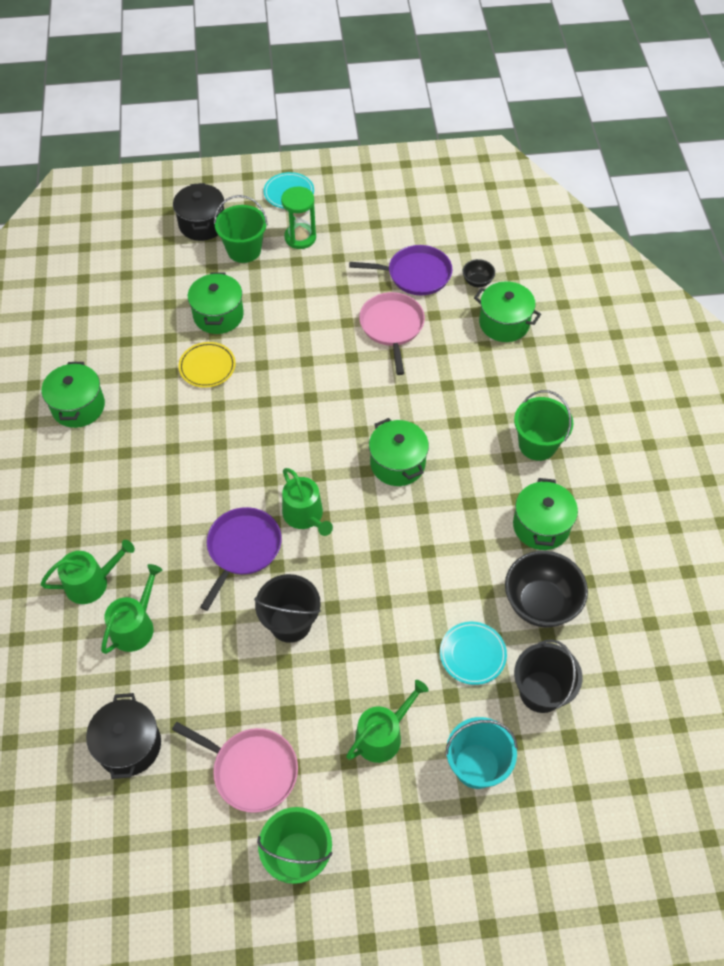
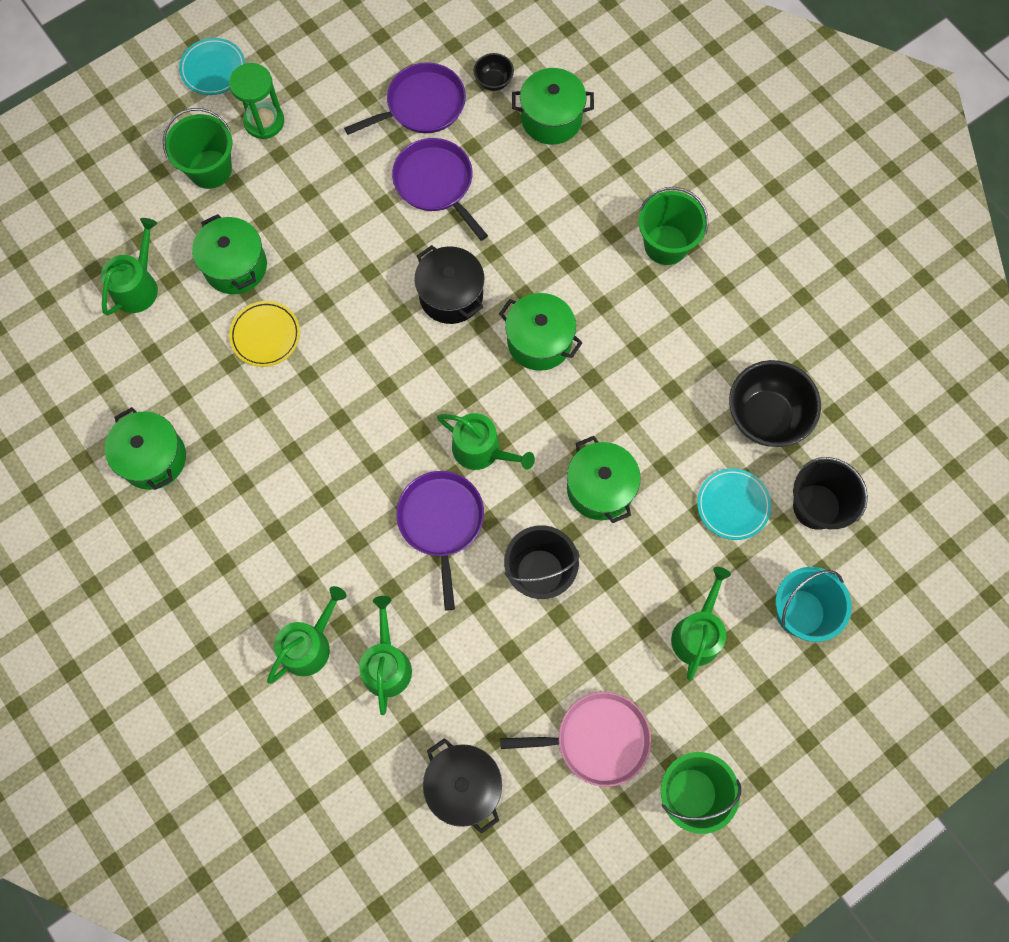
camera: 30 degrees left, 15 degrees up
(147, 297) = (138, 286): none -> green watering can
(202, 224) = (138, 159): black pot -> black pot (451, 295)
(392, 327) = (436, 183): pink pan -> purple pan
(541, 526) = (720, 333): green pot -> green pot (600, 488)

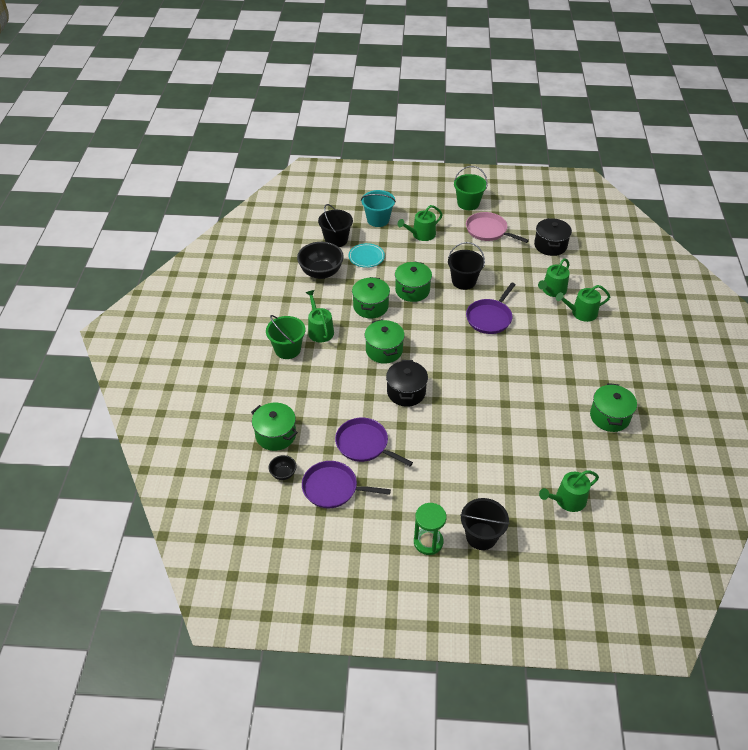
camera: 140 degrees left, 25 degrees down
(210, 169) = (481, 536): green bucket -> black bucket
(213, 69) = (433, 598): turquoise plate -> none
(235, 266) = (505, 475): green pot -> green pot (370, 306)
(265, 335) = (513, 433): yellow plate -> none
(436, 183) = (364, 444): purple pan -> purple pan turned 120 degrees clockwise
(482, 450) = (449, 329): green watering can -> green watering can (319, 330)

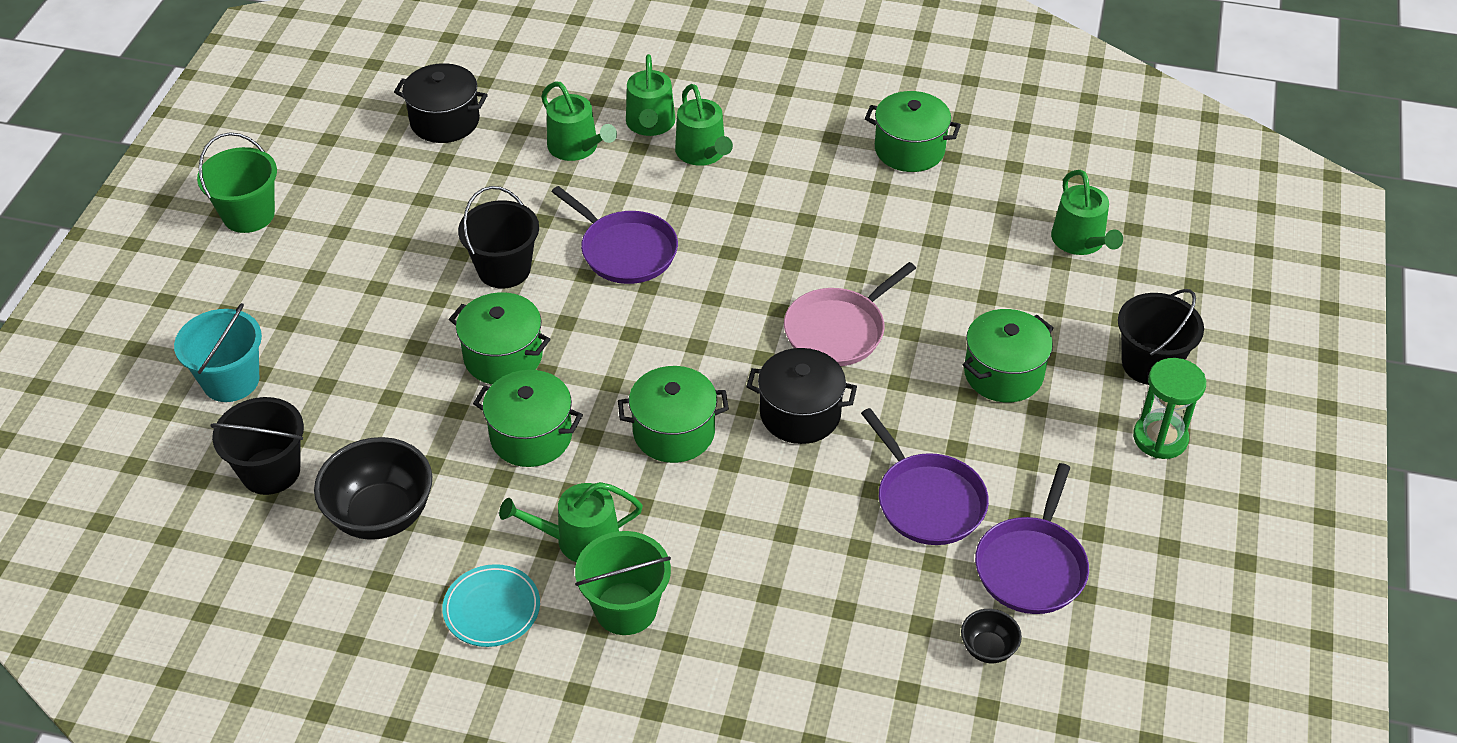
camera: 80 degrees left, 0 degrees up
(276, 435) = (881, 654): green pot -> green pot (1003, 374)
(364, 444) = (927, 500): purple pan -> purple pan turned 75 degrees counterclockwise
(366, 257) = (360, 421): turquoise plate -> turquoise plate (492, 609)
(421, 234) = (321, 312): green watering can -> green watering can (703, 153)
(488, 231) = (357, 201): pink pan -> pink pan (838, 330)

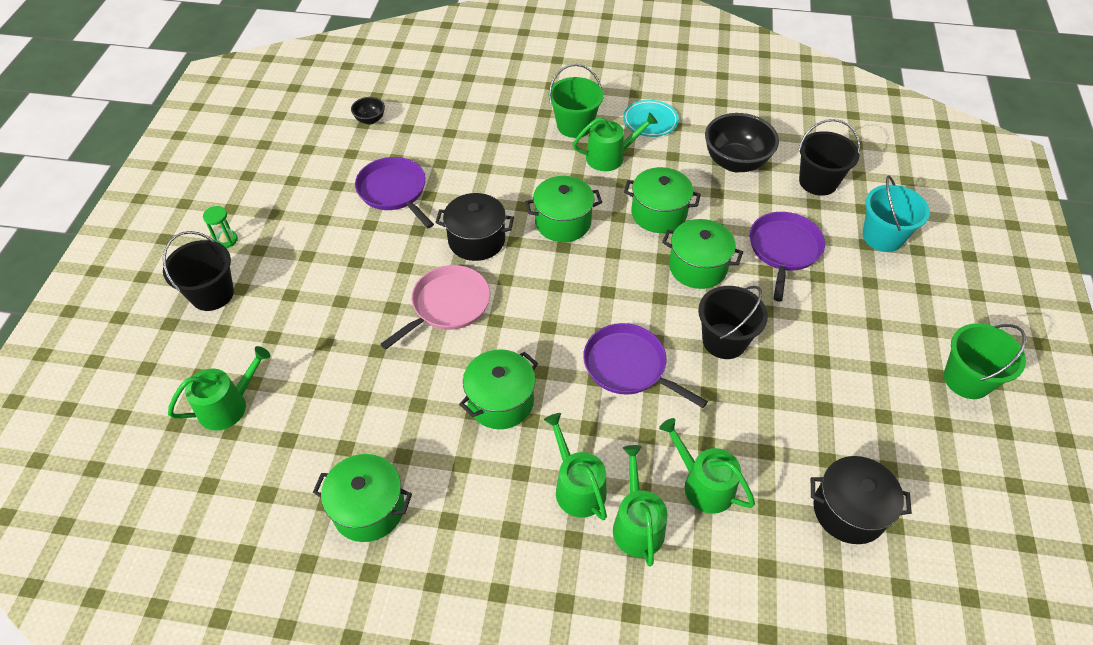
camera: 175 degrees right, 5 degrees up
(1003, 374) = (325, 279): green pot -> green pot (500, 401)
(1031, 566) = (335, 160): purple pan -> purple pan (784, 250)
(1081, 241) = (228, 405): green watering can -> green watering can turned 75 degrees clockwise
(1160, 438) = (226, 240): green hourglass -> green hourglass, size x0.59

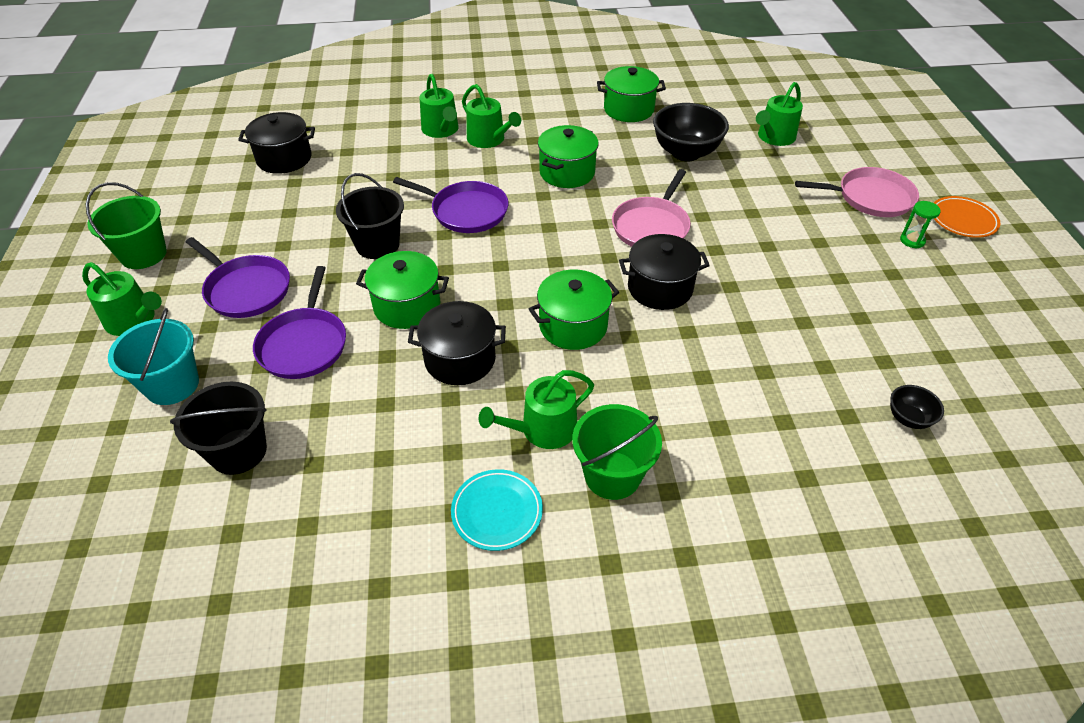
camera: 165 degrees right, 5 degrees down
(158, 251) = (962, 220): none -> orange plate
(212, 294) = (870, 197): black bucket -> pink pan
(394, 191) = (790, 323): purple pan -> purple pan (246, 289)
(658, 213) = (460, 359): green pot -> black pot
(703, 484) = (394, 155): green watering can -> green watering can (134, 321)
(735, 162) = (358, 460): black bowl -> black bowl (685, 153)

